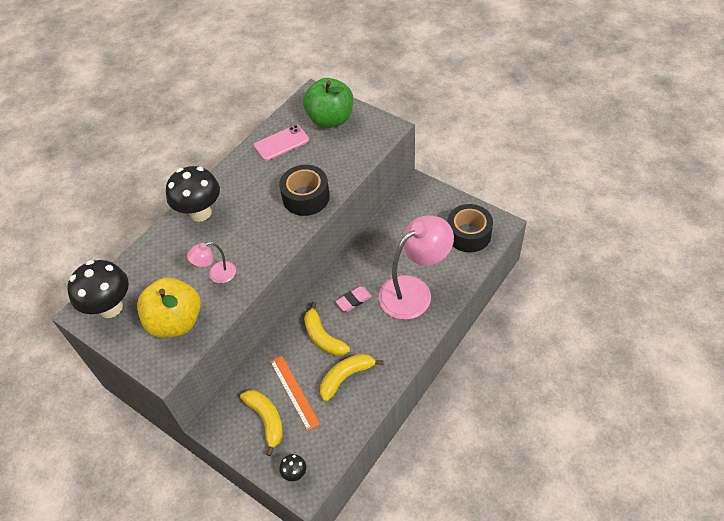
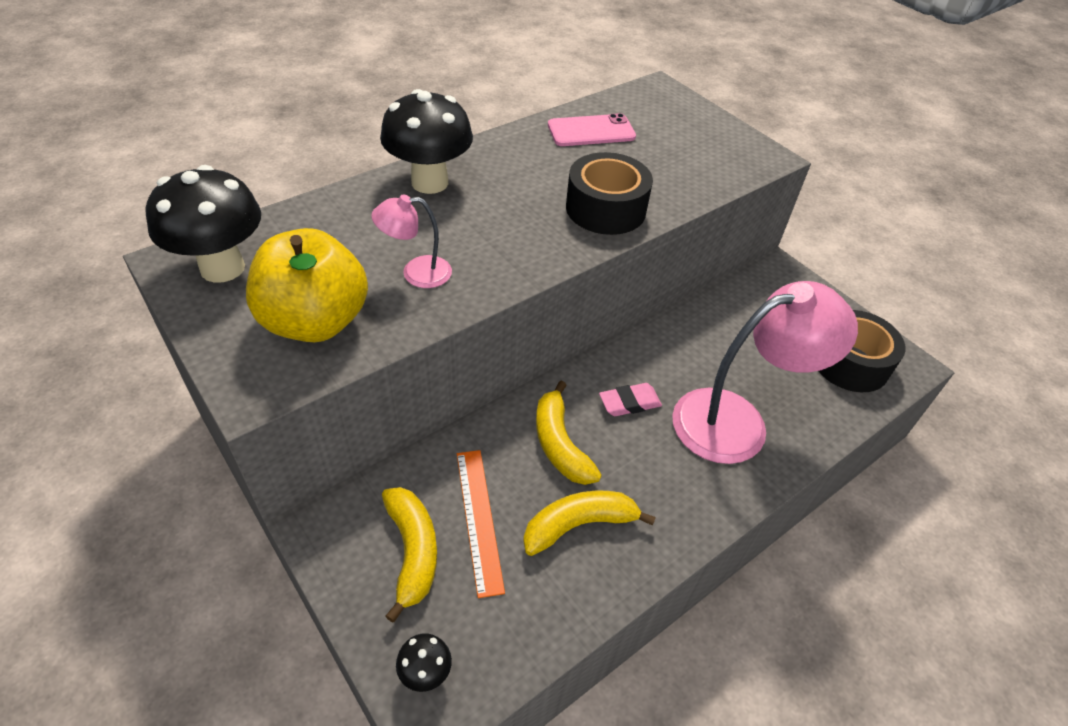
camera: 10 degrees right, 5 degrees down
(330, 119) = (677, 123): green apple -> none

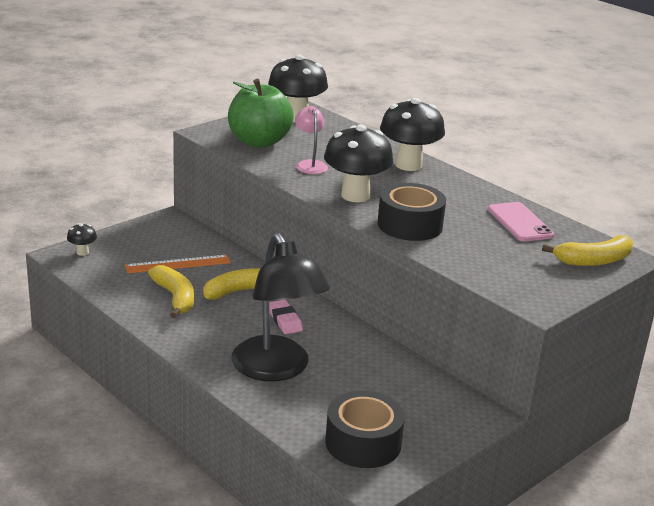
camera: 85 degrees right, 20 degrees down
(315, 322) = (259, 142): yellow apple -> green apple
(413, 551) = (155, 245): yellow banana -> yellow banana (594, 261)
(524, 242) = (355, 195): none -> black mushroom
(737, 420) = (276, 369): pink lamp -> black lamp

